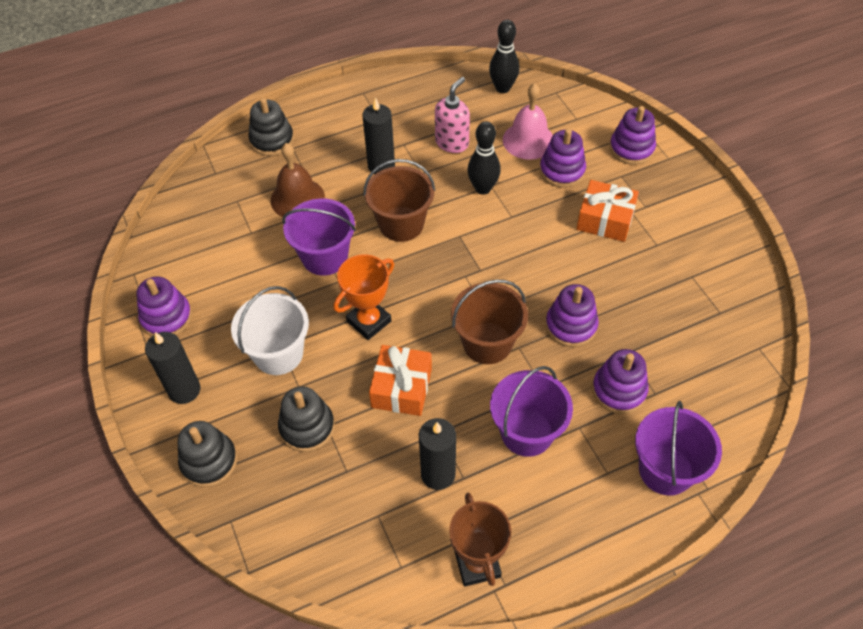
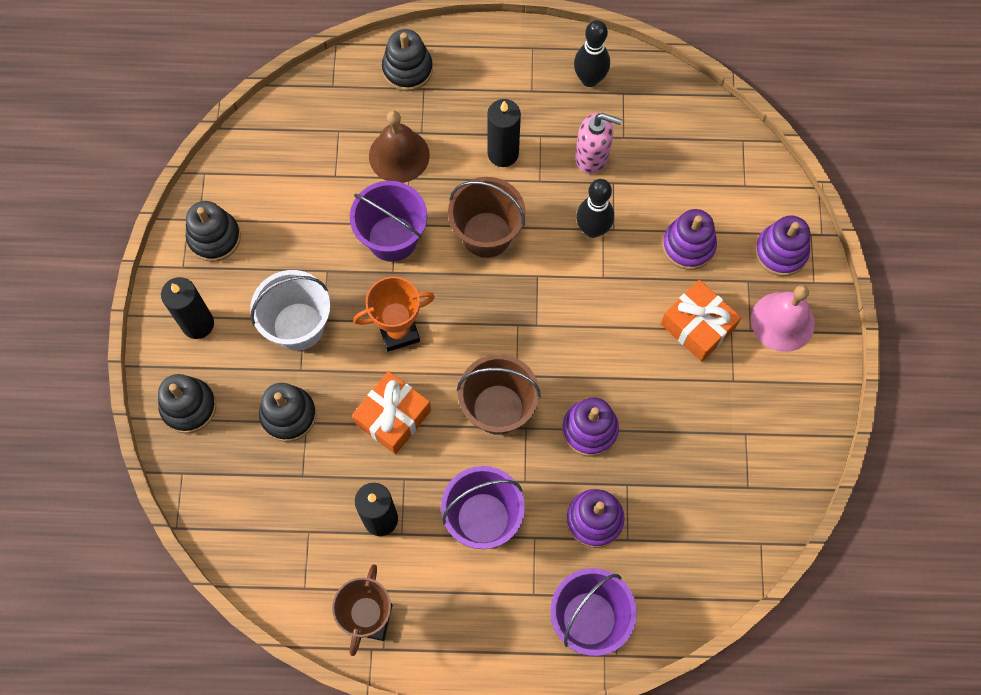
camera: 25 degrees right, 15 degrees up
(166, 317) = (214, 238): purple stacking toy -> black stacking toy
(452, 143) = (592, 157): pink soap dispenser -> pink soap dispenser turned 45 degrees clockwise
(503, 88) = (687, 108): black bowling pin -> black bowling pin (589, 79)
(528, 140) = (675, 190): pink bell -> pink bell (782, 321)

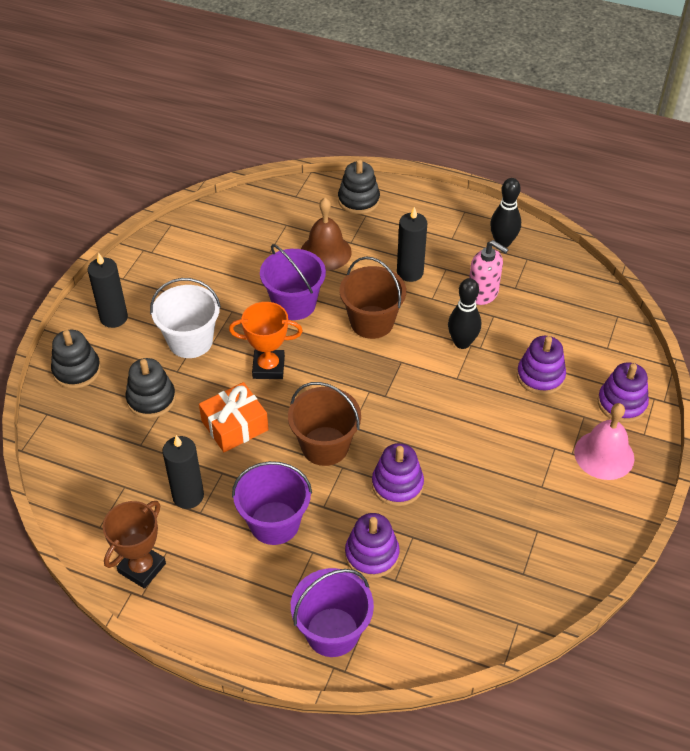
camera: 20 degrees right, 20 degrees down
(214, 238) = (156, 266): black stacking toy -> none
(697, 326) = (525, 436): orange gift -> none

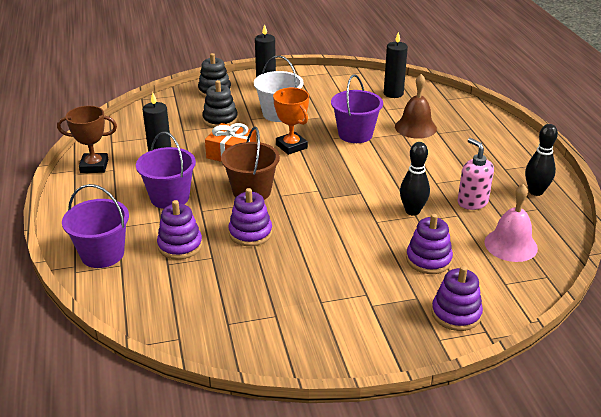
camera: 55 degrees right, 15 degrees down
(358, 200) = (480, 121): black stacking toy -> none
(372, 322) = (380, 167): brown bucket -> none
(410, 272) = (446, 165): black candle -> black candle (393, 93)
(483, 294) = (472, 202): pink soap dispenser -> pink soap dispenser turned 150 degrees clockwise
(604, 455) = (390, 324): pink bell -> pink bell (510, 245)

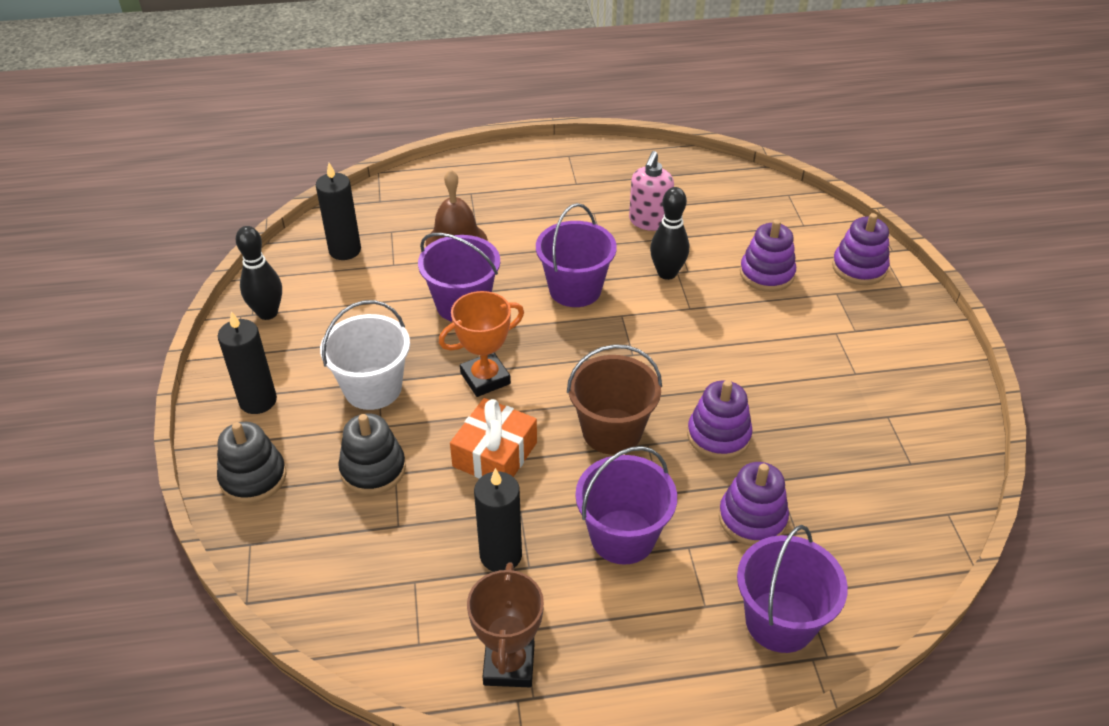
camera: 85 degrees left, 10 degrees up
(382, 173) = (575, 289): none -> purple bucket
(472, 202) = (649, 221): pink soap dispenser -> pink soap dispenser turned 45 degrees counterclockwise
(510, 245) = (735, 208): pink bell -> none
(535, 191) = (629, 170): black bowling pin -> black bowling pin (267, 313)

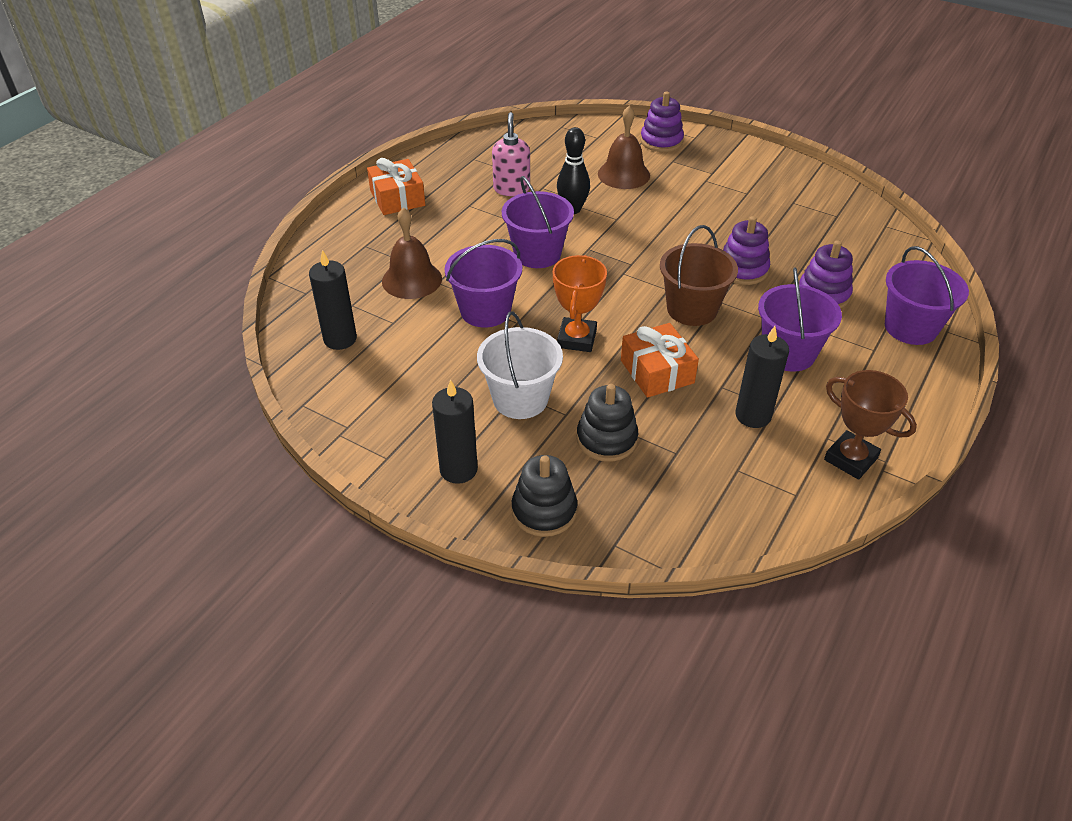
camera: 50 degrees left, 0 degrees up
(267, 313) = (358, 417): black bowling pin -> none
(552, 171) = (397, 198): none -> orange gift
(649, 221) = (511, 189): pink soap dispenser -> pink soap dispenser turned 150 degrees counterclockwise
(766, 274) = (623, 174): purple stacking toy -> brown bell

